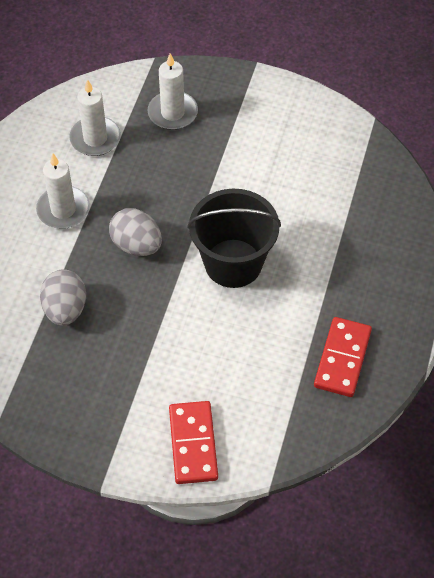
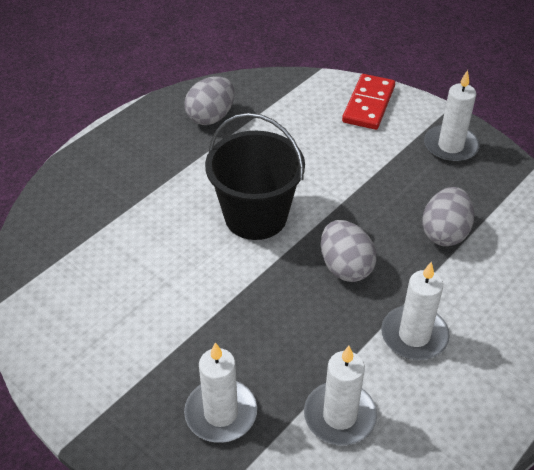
camera: 155 degrees left, 10 degrees down
(88, 417) = (450, 146): none -> white candle
(342, 359) = (211, 117): red domino -> grey egg

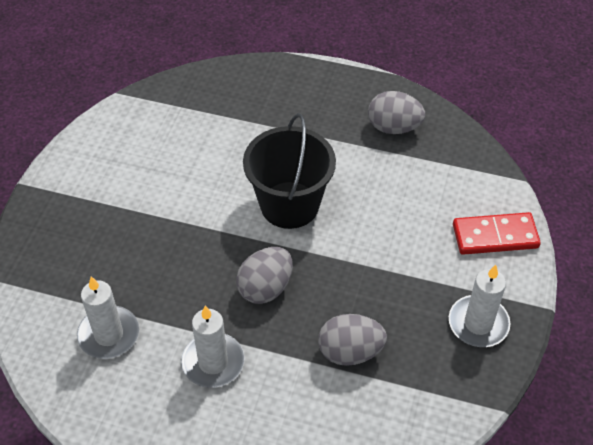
camera: 65 degrees right, 5 degrees up
(221, 413) = (81, 259): white candle -> none

